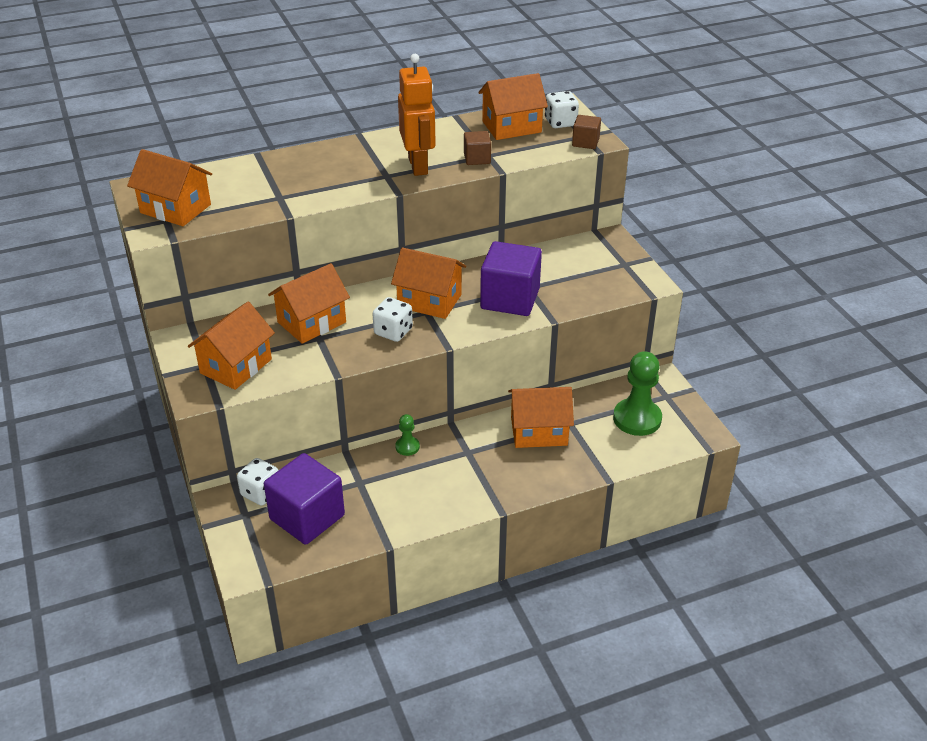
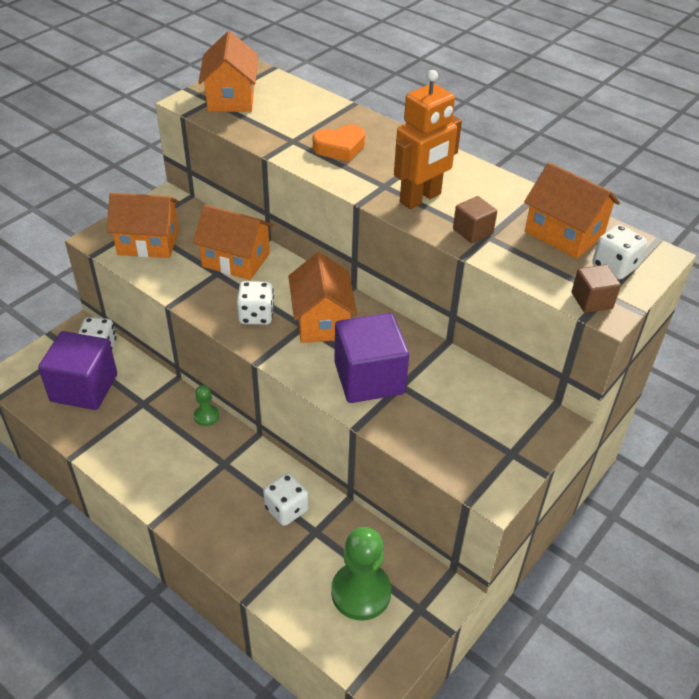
camera: 60 degrees right, 5 degrees up
(315, 179) = (340, 148): none -> orange heart
(539, 431) = (286, 509): orange house -> white dice

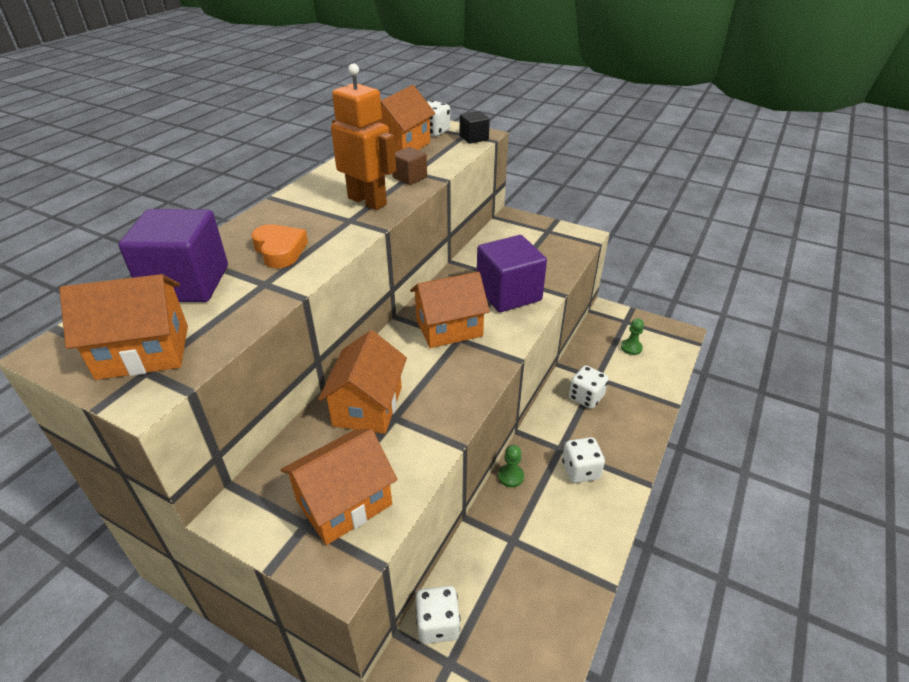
camera: 100 degrees left, 5 degrees down
(84, 388) = (511, 615): purple cube -> purple cube (187, 283)
(148, 242) = (344, 503): orange house -> orange house turned 60 degrees clockwise
(256, 315) = (455, 372): white dice -> white dice (580, 470)
(361, 592) = (631, 348): green pawn -> green pawn, size x0.49
(592, 300) = (474, 138): brown cube -> black cube

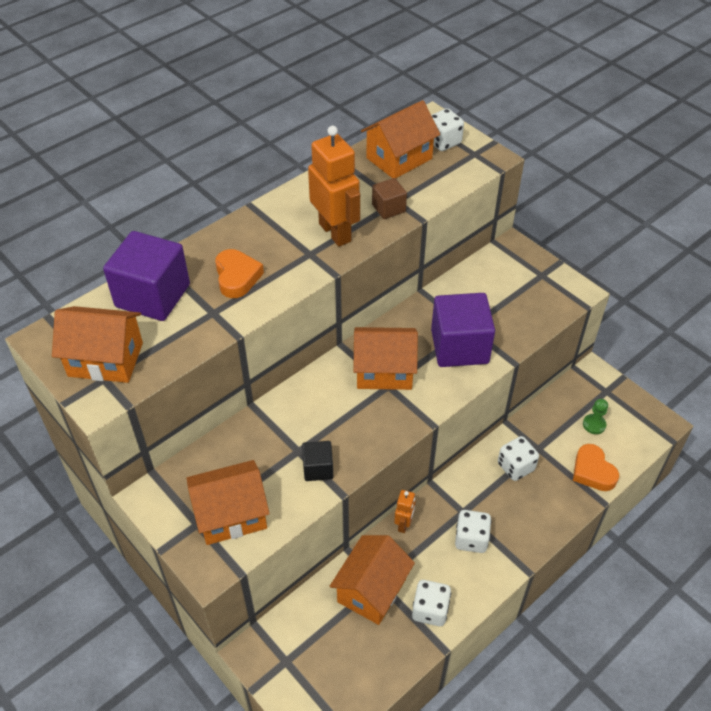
camera: 20 degrees right, 10 degrees up
(368, 406) = (280, 433): orange house -> orange house (371, 590)
(438, 624) = (288, 628): white dice -> white dice (430, 610)
(474, 138) = (481, 162): black cube -> black cube (318, 468)
(510, 476) = (404, 524): green pawn -> orange robot
(652, 383) = (592, 471): none -> orange heart

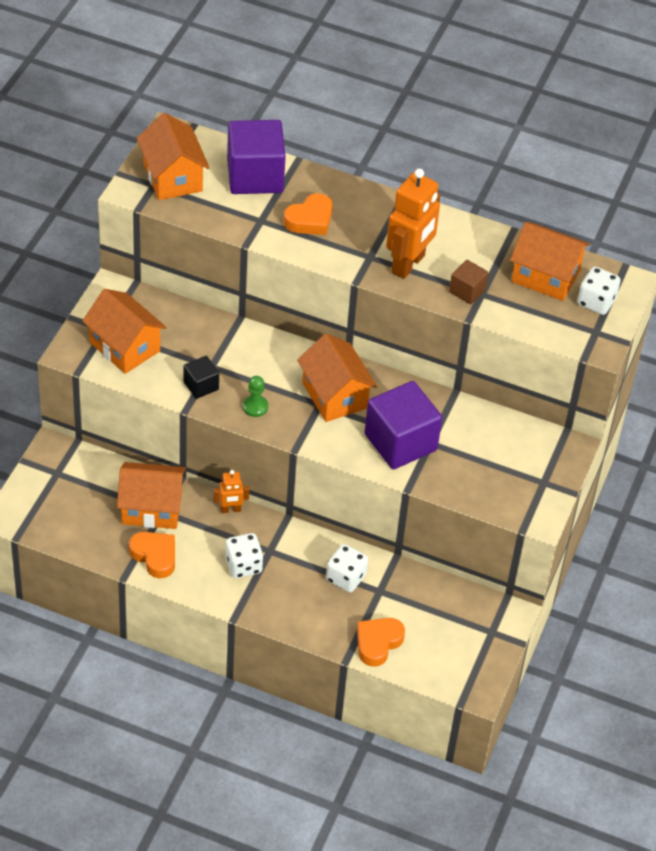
camera: 60 degrees right, 0 degrees up
(430, 610) = (155, 556): white dice -> orange heart
(594, 424) = (439, 631): green pawn -> green pawn (255, 407)

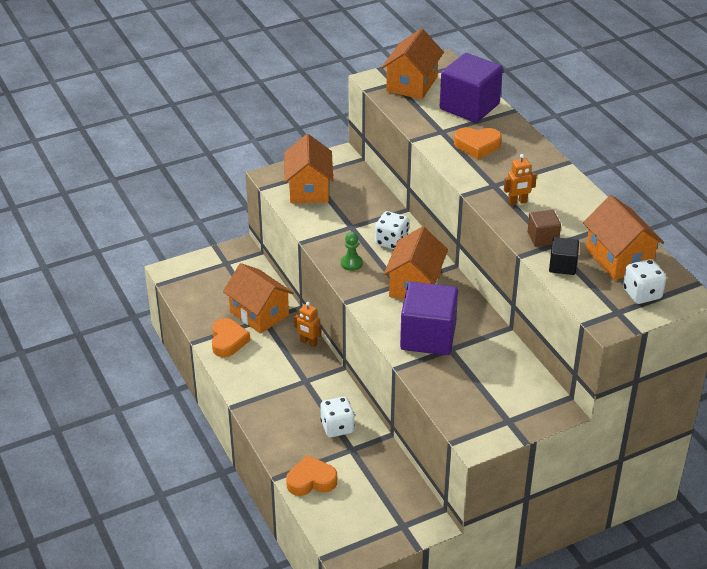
camera: 45 degrees right, 10 degrees down
(201, 386) = (330, 233): black cube -> black cube (562, 266)
(243, 565) = (277, 379): white dice -> white dice (391, 241)
(408, 264) = (517, 202): orange robot -> orange robot, size x0.49

